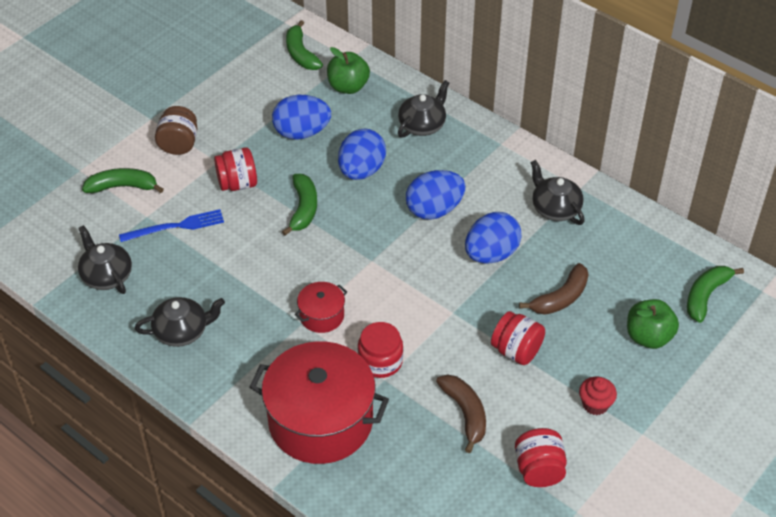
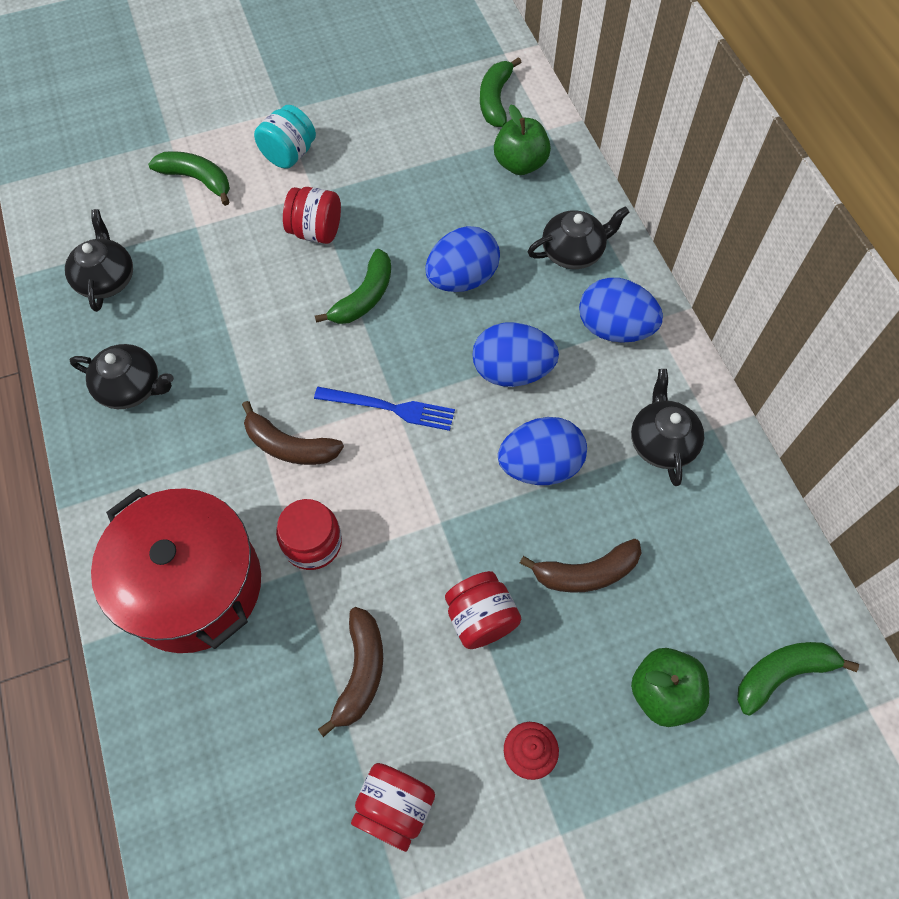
camera: 30 degrees right, 15 degrees up
(176, 226) = (216, 253): blue fork -> blue fork (389, 408)
(179, 144) = (289, 154): brown jar -> turquoise jar
(302, 133) = (429, 199): blue egg -> blue egg (614, 328)
(321, 316) = (289, 446): red pot -> brown banana

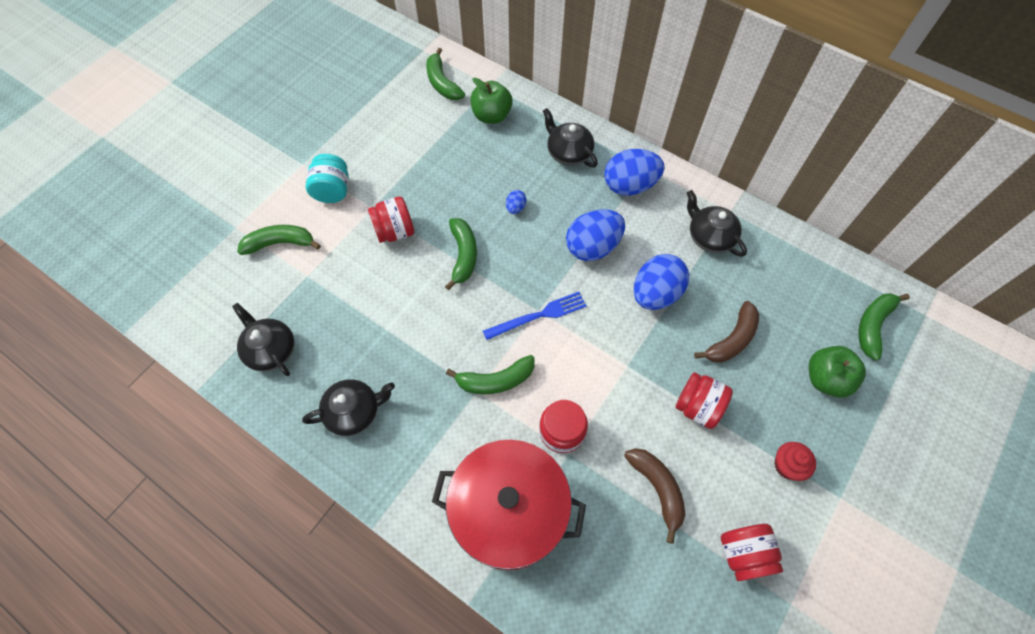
camera: 35 degrees left, 0 degrees up
(289, 446) = (495, 380): brown banana -> green banana
(462, 279) = (515, 208): blue egg -> blue egg, size x0.45
(573, 252) = (568, 152): black teapot -> black teapot turned 75 degrees counterclockwise

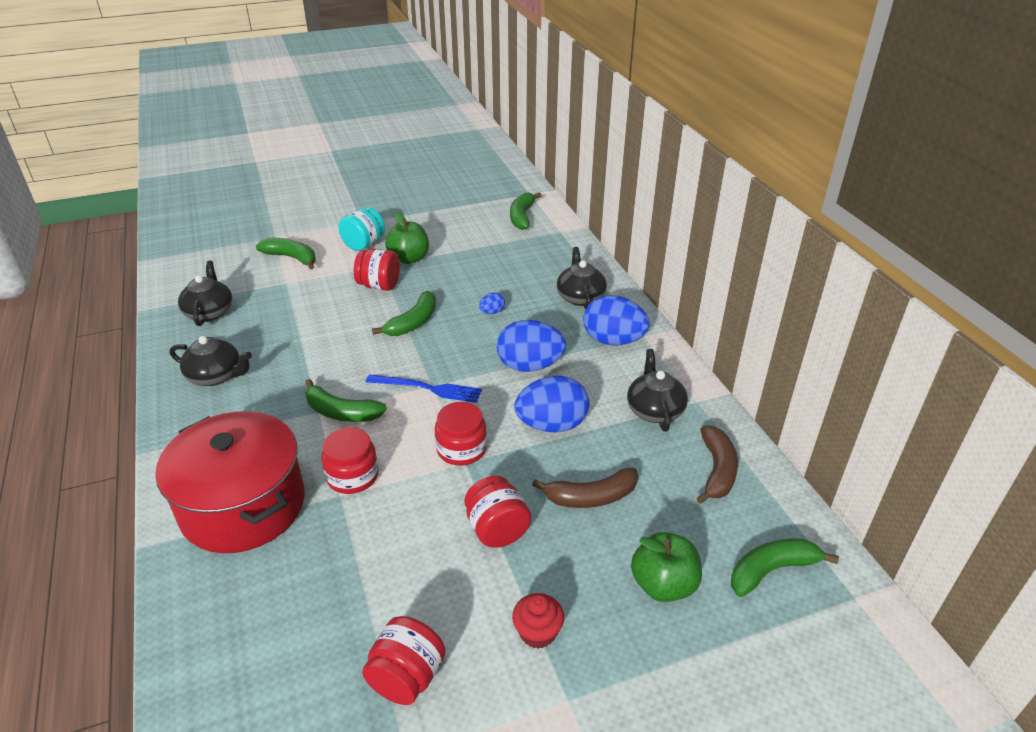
camera: 35 degrees right, 25 degrees down
(491, 116) = (539, 249): green apple -> green apple (409, 258)
(614, 356) = (461, 449): none -> red jar
(657, 489) = (385, 569): brown banana -> brown banana (717, 470)

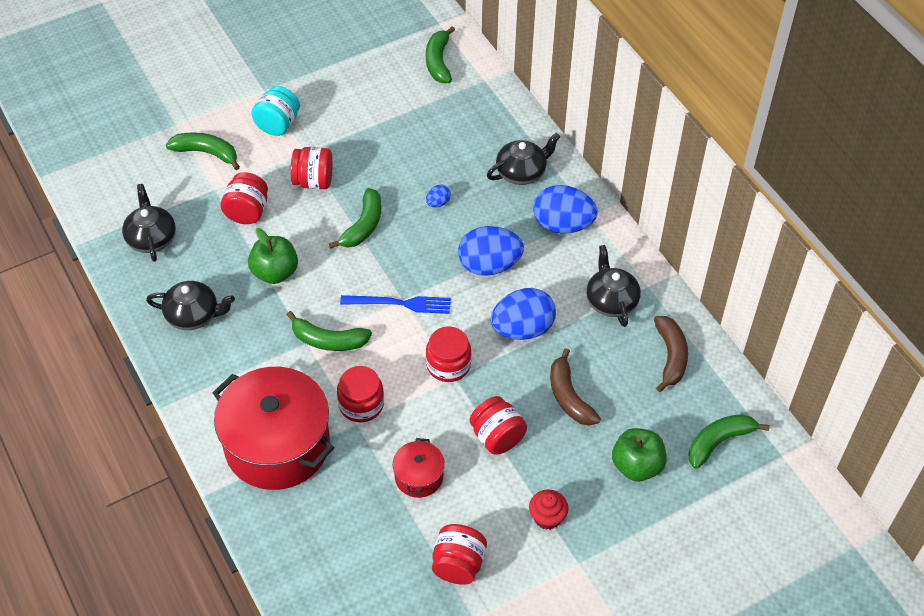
camera: 10 degrees left, 15 degrees up
(308, 301) = (247, 211): none -> red jar
(391, 561) = (419, 477): none -> red pot
(409, 258) = (333, 139): green apple -> green apple (275, 272)
(580, 297) = (522, 172): black teapot -> black teapot turned 75 degrees clockwise
(591, 497) = (569, 396): brown banana -> brown banana turned 90 degrees clockwise

